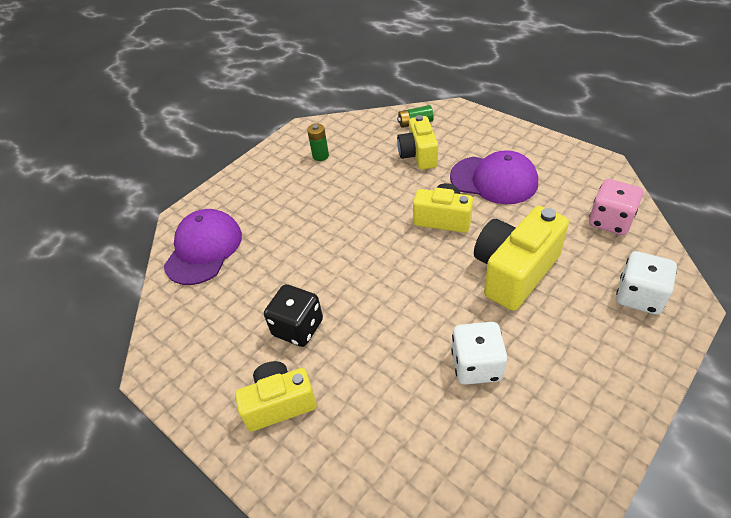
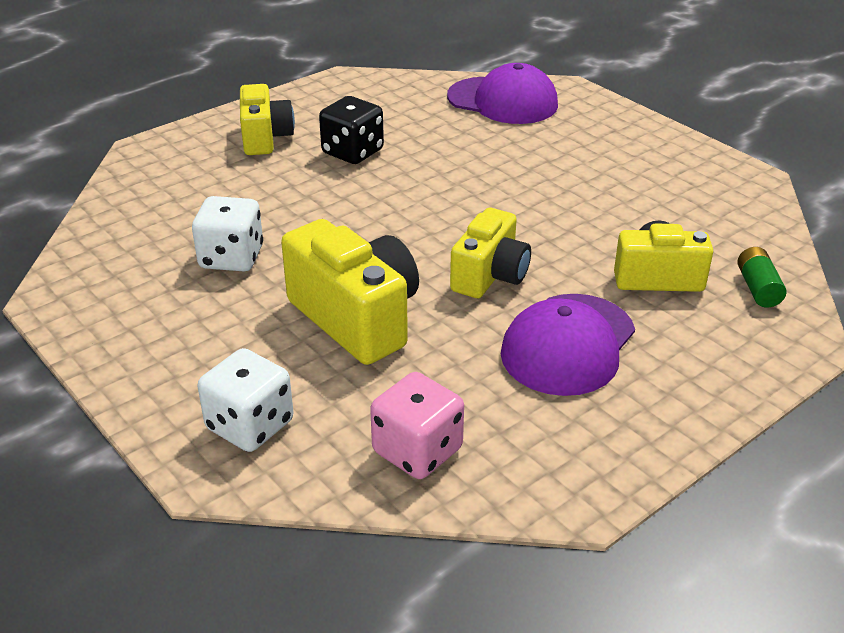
camera: 95 degrees right, 10 degrees down
(320, 156) = (674, 187): green battery -> none

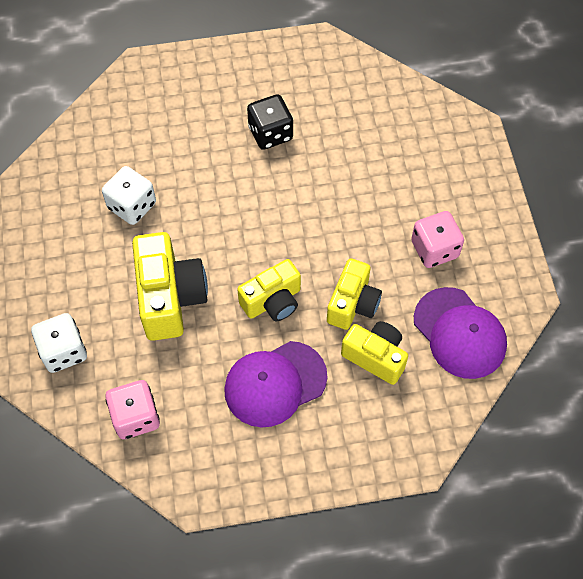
camera: 30 degrees right, 25 degrees up
(265, 138) = (223, 90): yellow camera -> yellow camera (353, 304)
(503, 101) = (416, 122): purple cap -> purple cap (459, 333)
(623, 177) = (434, 249): none -> pink dice
(757, 288) = (431, 400): green battery -> none

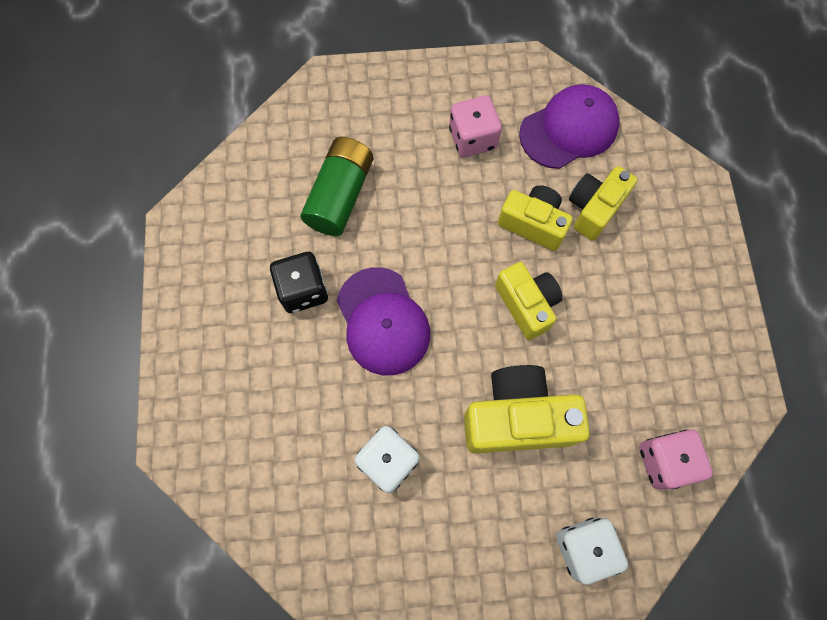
camera: 85 degrees left, 10 degrees up
(275, 384) = (624, 309): purple cap -> purple cap (383, 321)
(360, 150) = (340, 195): none -> green battery

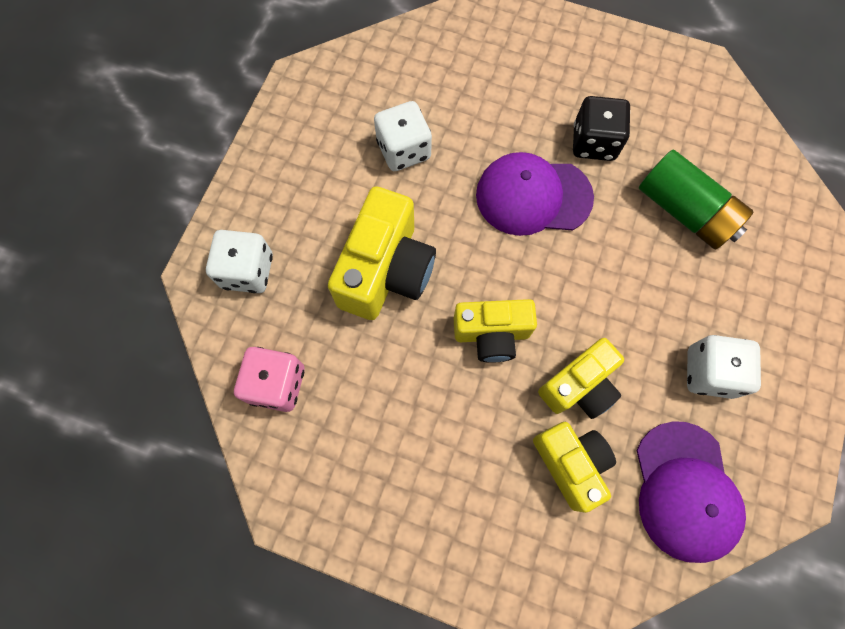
camera: 115 degrees right, 0 degrees up
(472, 138) = (709, 372): pink dice -> white dice

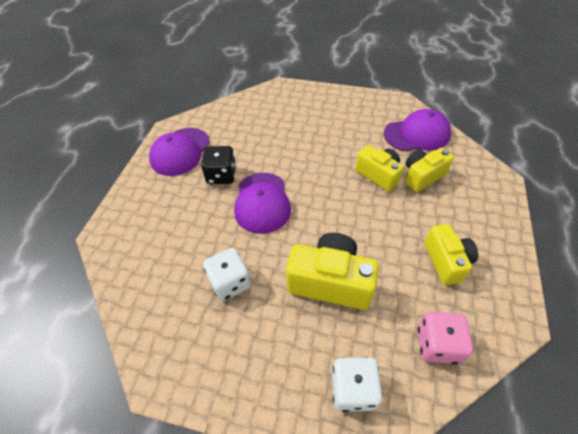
camera: 95 degrees left, 20 degrees down
(491, 334) = (360, 216): yellow camera -> yellow camera (446, 261)
(649, 85) = (180, 152): none -> purple cap
(684, 211) = (265, 136): green battery -> none
(709, 372) = (354, 127): white dice -> none

